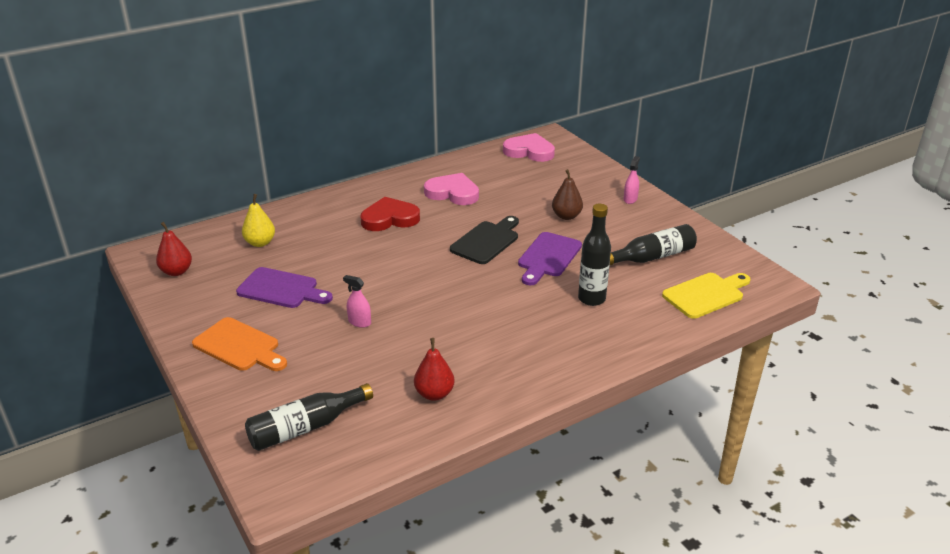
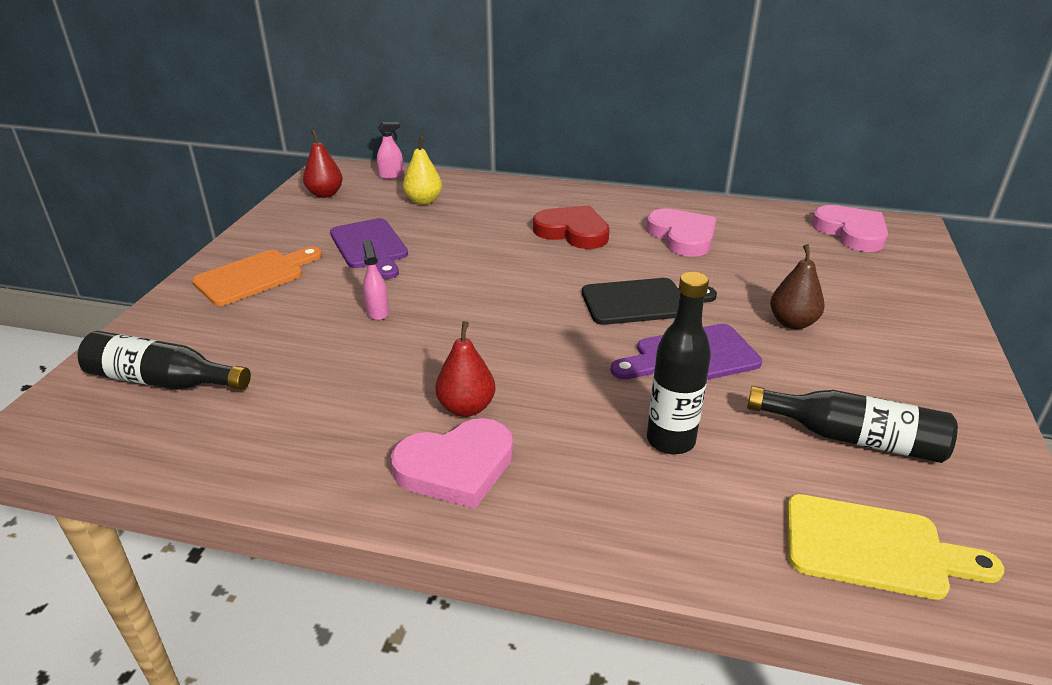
camera: 45 degrees right, 0 degrees up
(239, 346) = (254, 276): orange cutting board -> orange cutting board turned 120 degrees counterclockwise
(434, 394) = (312, 430): red pear -> red pear (466, 408)
(526, 364) = (456, 467): none -> pink heart
(630, 199) = (928, 346): pink spray bottle -> pink spray bottle (391, 175)

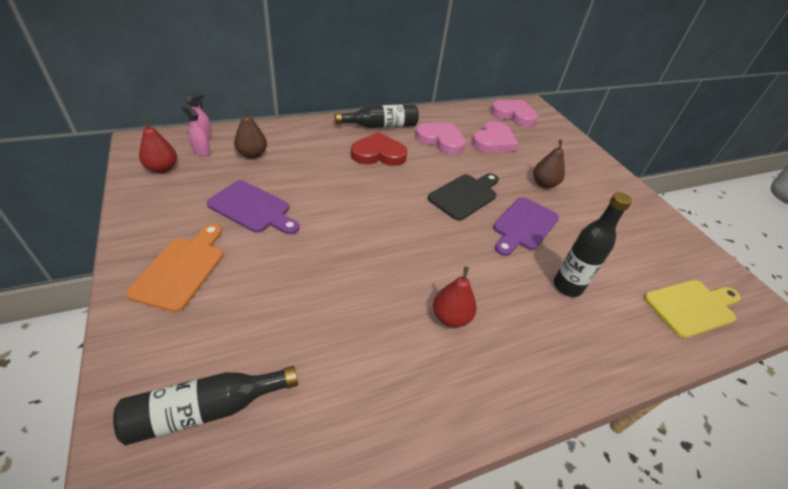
camera: 40 degrees left, 10 degrees up
(377, 312) = (317, 265): pink spray bottle -> pink spray bottle (201, 151)
(423, 201) = (252, 154): yellow pear -> brown pear
(456, 467) = (489, 365): pink heart -> pink heart (493, 141)
(853, 438) = (630, 247): black bottle -> black bottle (381, 126)

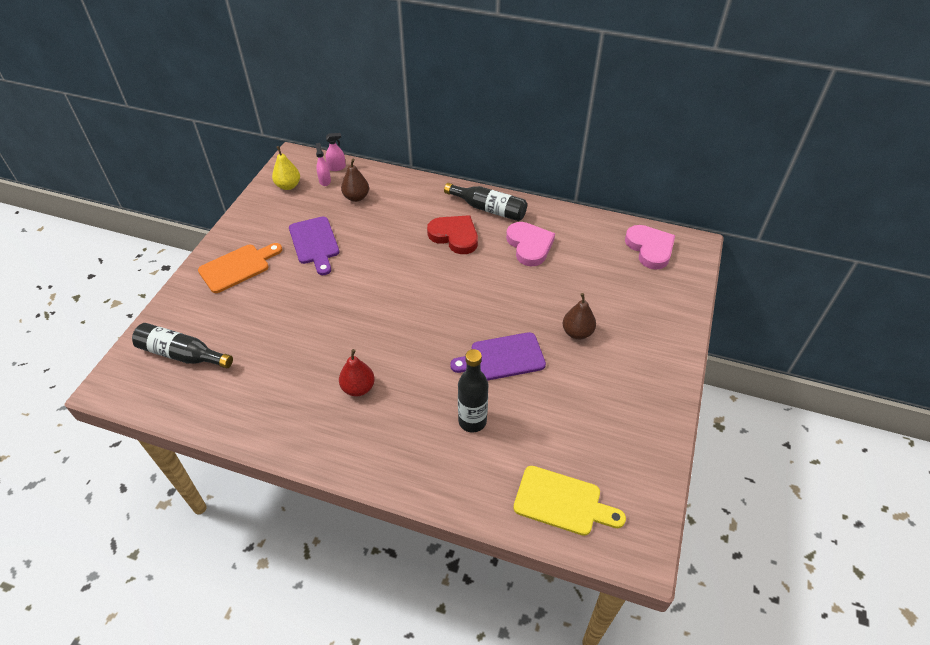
camera: 45 degrees right, 5 degrees up
(162, 168) = (288, 186): red pear -> yellow pear
(465, 195) = (484, 307): black cutting board -> none
(493, 141) = (584, 268): pink heart -> none

